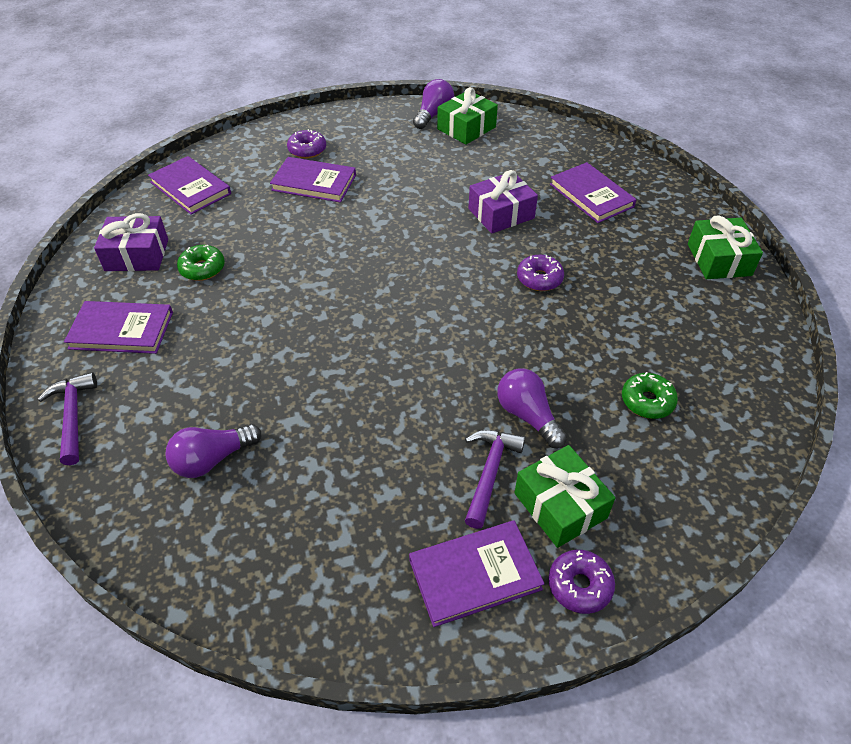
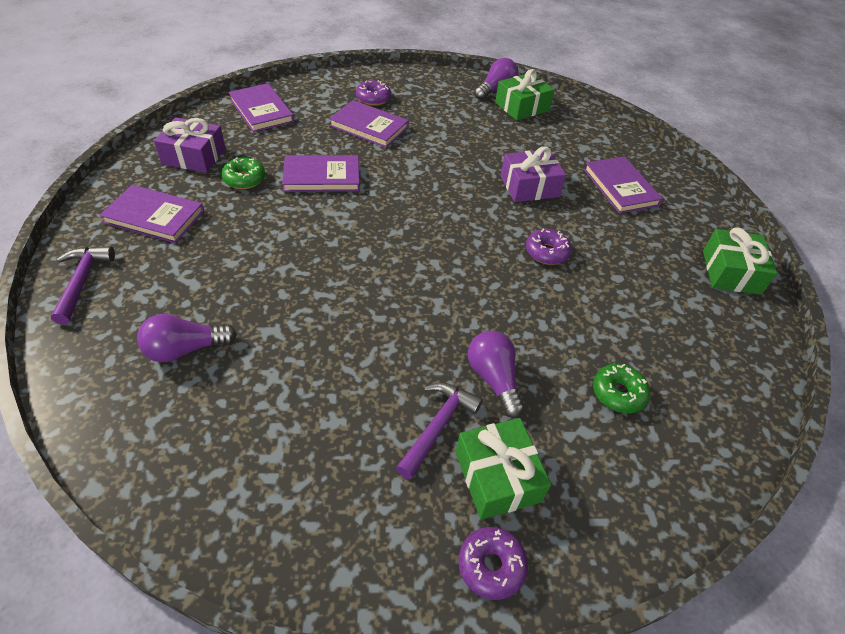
camera: 10 degrees right, 0 degrees up
(475, 574) = (389, 525): purple book -> purple book (322, 177)

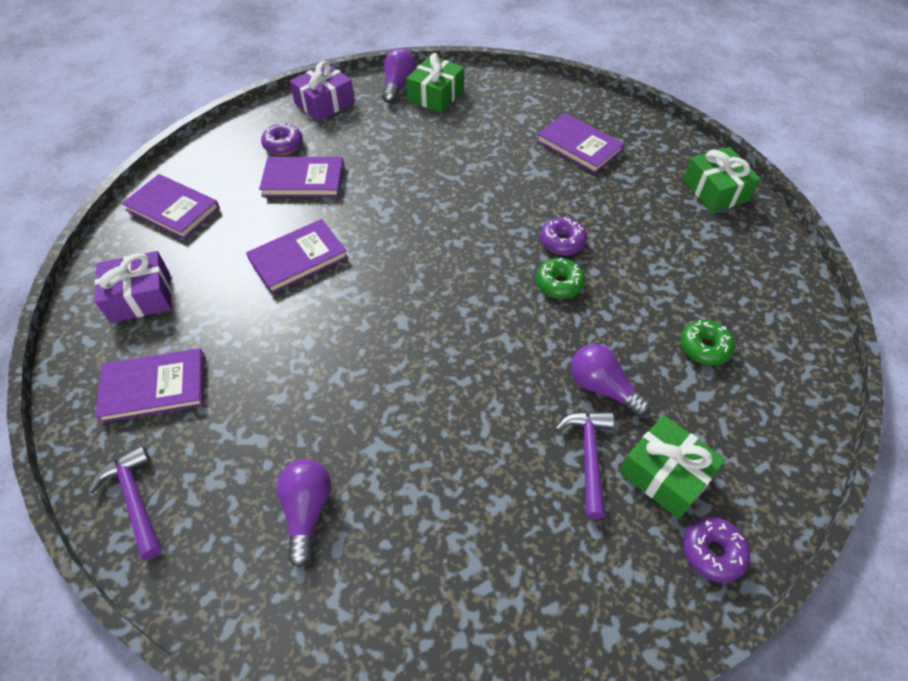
camera: 25 degrees left, 5 degrees up
(185, 349) = (307, 511): purple light bulb -> purple light bulb turned 135 degrees clockwise
(244, 179) = (219, 298): green donut -> green donut (559, 284)
(529, 186) = (501, 180): purple gift -> purple gift (324, 103)

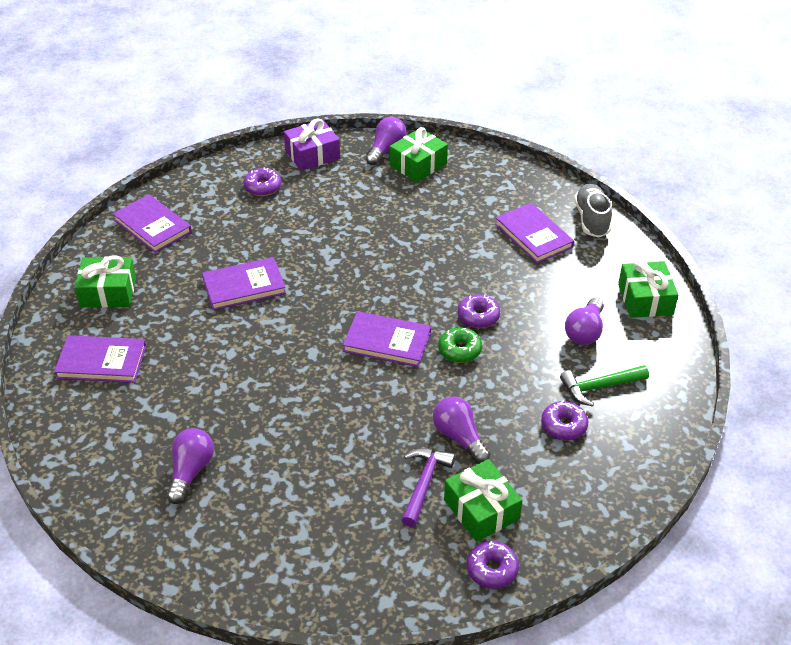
camera: 15 degrees right, 10 degrees down
(135, 499) = (68, 436): purple hammer -> none
(140, 297) = (108, 292): purple gift -> green gift
(303, 180) = (270, 221): purple book -> purple book (387, 342)
(626, 120) = (591, 219): none -> grey shoe
(675, 236) = (585, 331): none -> purple light bulb
(704, 347) = (563, 426): green donut -> purple donut
(718, 294) = (599, 387): none -> green hammer

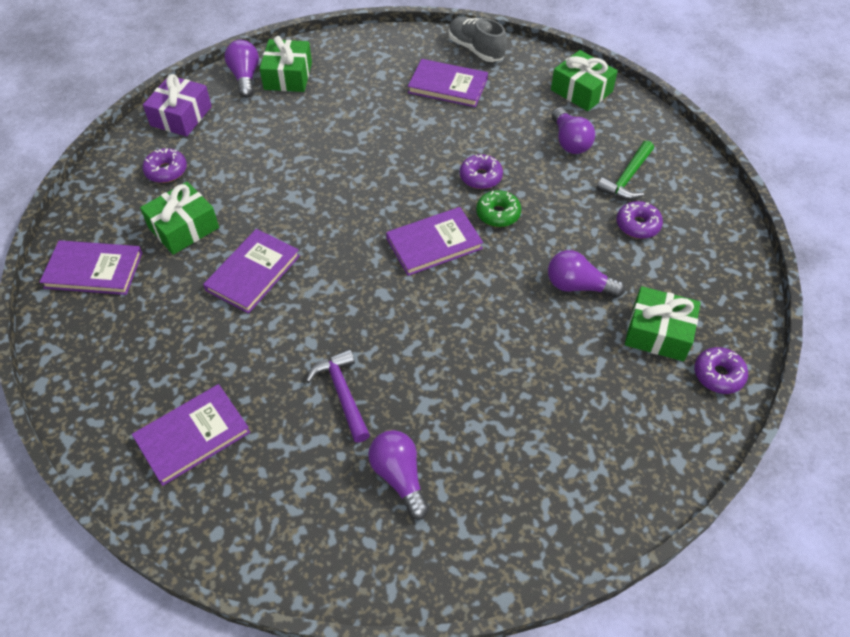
camera: 40 degrees left, 10 degrees up
(108, 292) = (120, 363): green gift -> green gift (183, 227)
(424, 484) = (596, 343): purple hammer -> purple hammer (342, 393)

